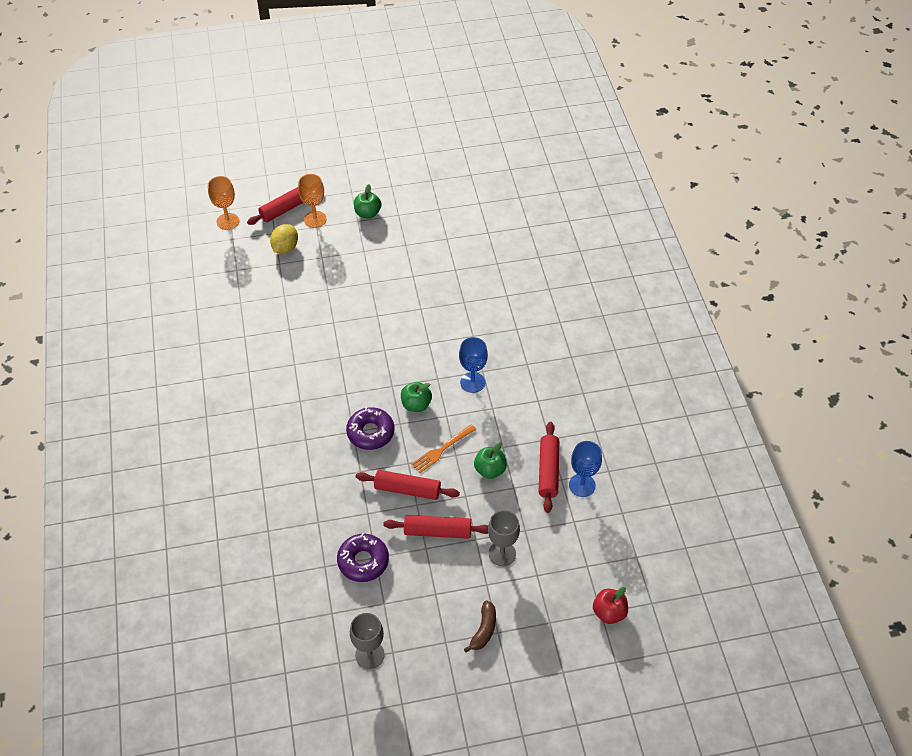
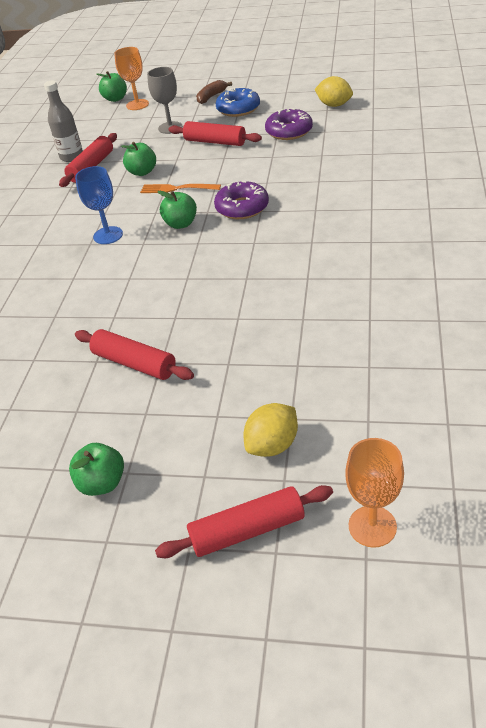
camera: 155 degrees left, 10 degrees down
(315, 219) = (200, 492): orange goblet -> orange goblet (137, 105)
(325, 624) = (334, 105): none -> yellow lemon
(369, 655) = (304, 91): grey goblet -> none
(407, 489) = (227, 167): red rolling pin -> red rolling pin (134, 363)
(438, 603) = (238, 109): none -> blue donut
(442, 450) = (177, 189): orange fork -> orange fork turned 150 degrees counterclockwise
(582, 485) = (71, 157): blue goblet -> grey bottle
(609, 612) = (115, 99): red apple -> green apple

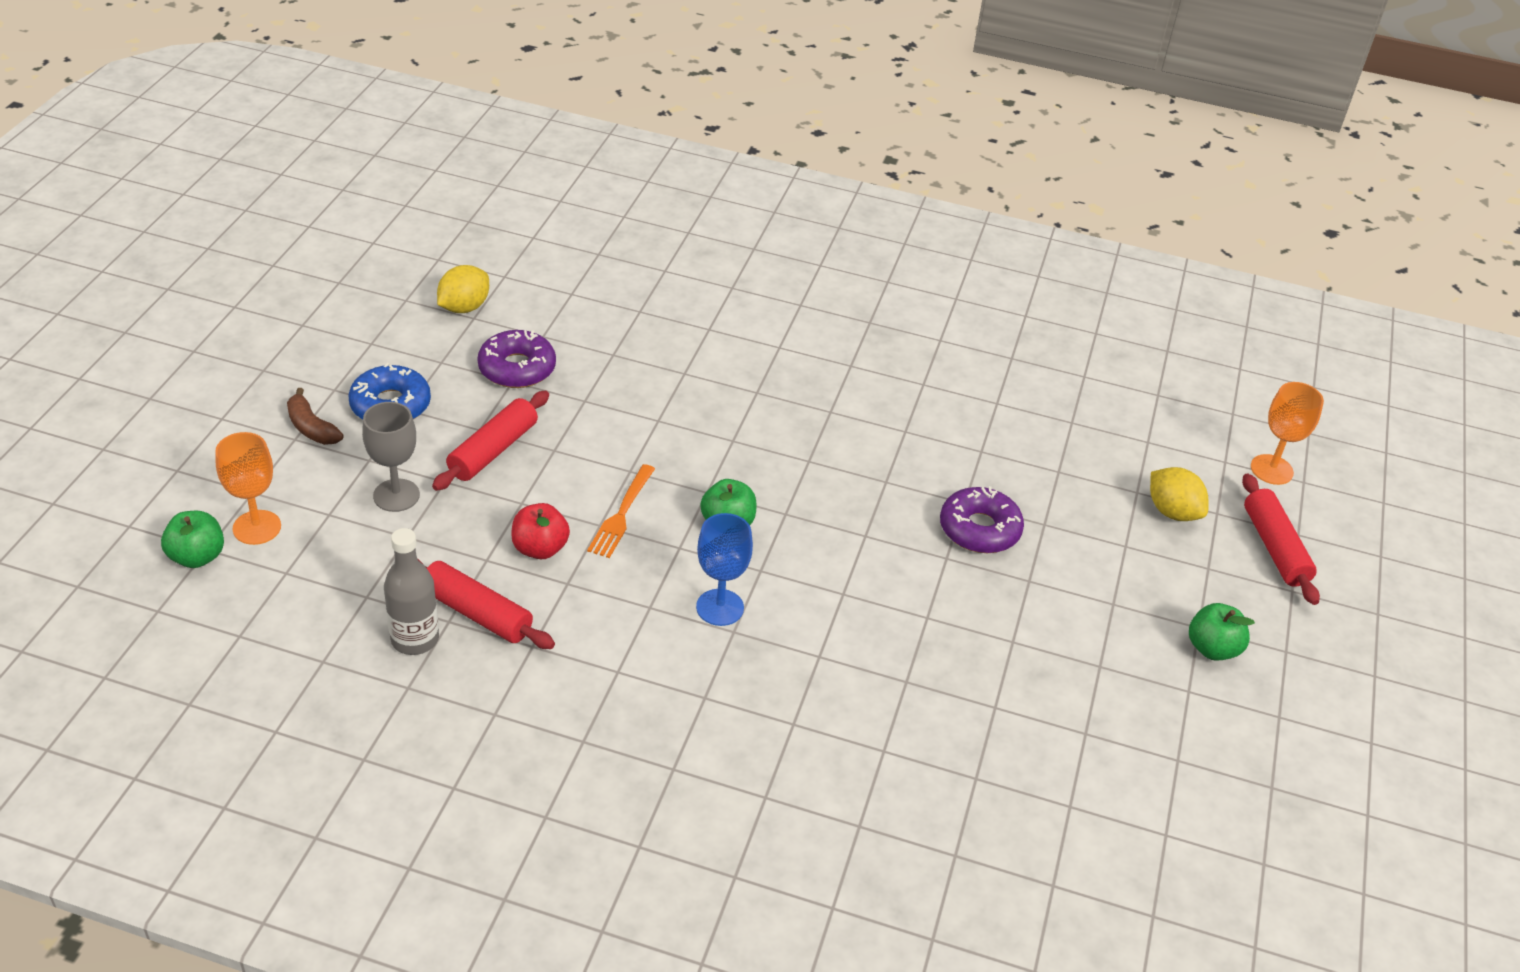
camera: 90 degrees left, 0 degrees up
(134, 363) = (1026, 604): red rolling pin -> none
(142, 172) = (540, 548): green apple -> red apple
(242, 207) = (715, 456): purple donut -> purple donut (979, 529)

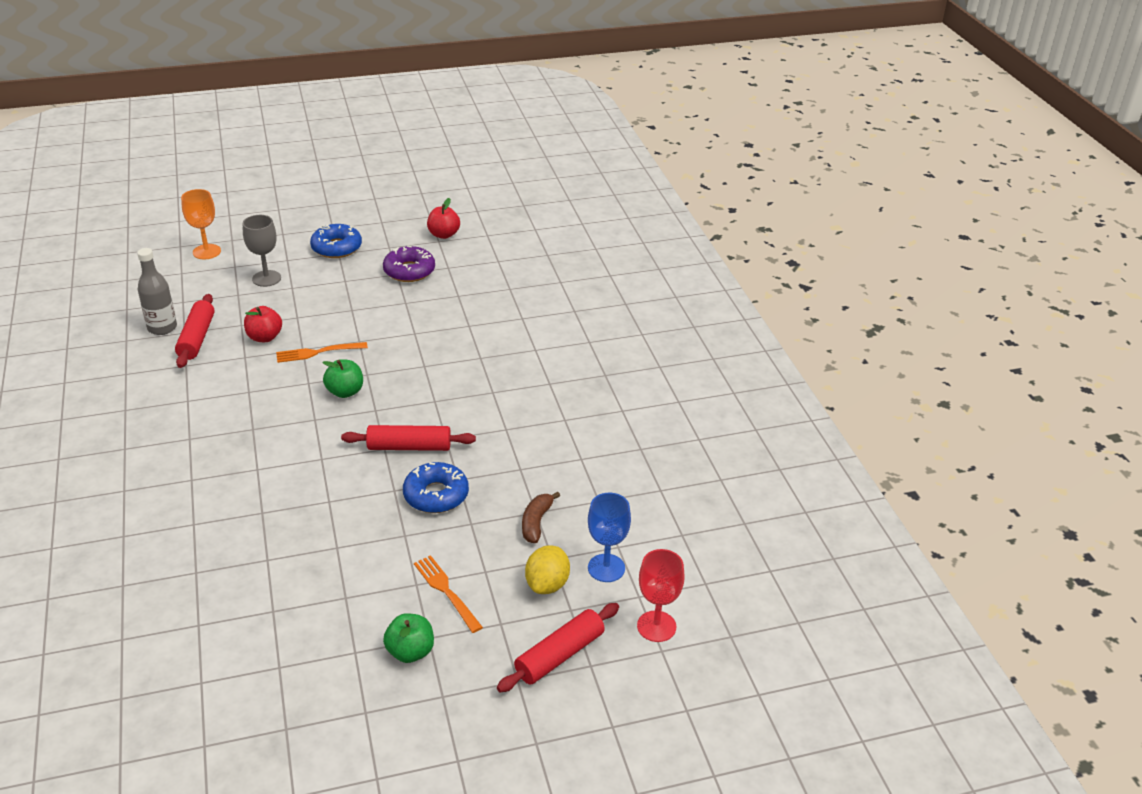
camera: 60 degrees right, 5 degrees down
(197, 557) = (172, 246): green apple -> none
(311, 428) = (295, 234): brown banana -> brown banana (536, 522)
(464, 307) = (444, 234): yellow lemon -> red apple
(493, 450) = (331, 291): red rolling pin -> red rolling pin (409, 447)
(720, 607) = (268, 416): blue goblet -> blue goblet (606, 568)
(979, 529) = (436, 495): purple donut -> blue donut
(1138, 586) = (446, 591): none -> orange fork
(1271, 469) = (656, 626): orange goblet -> red goblet

